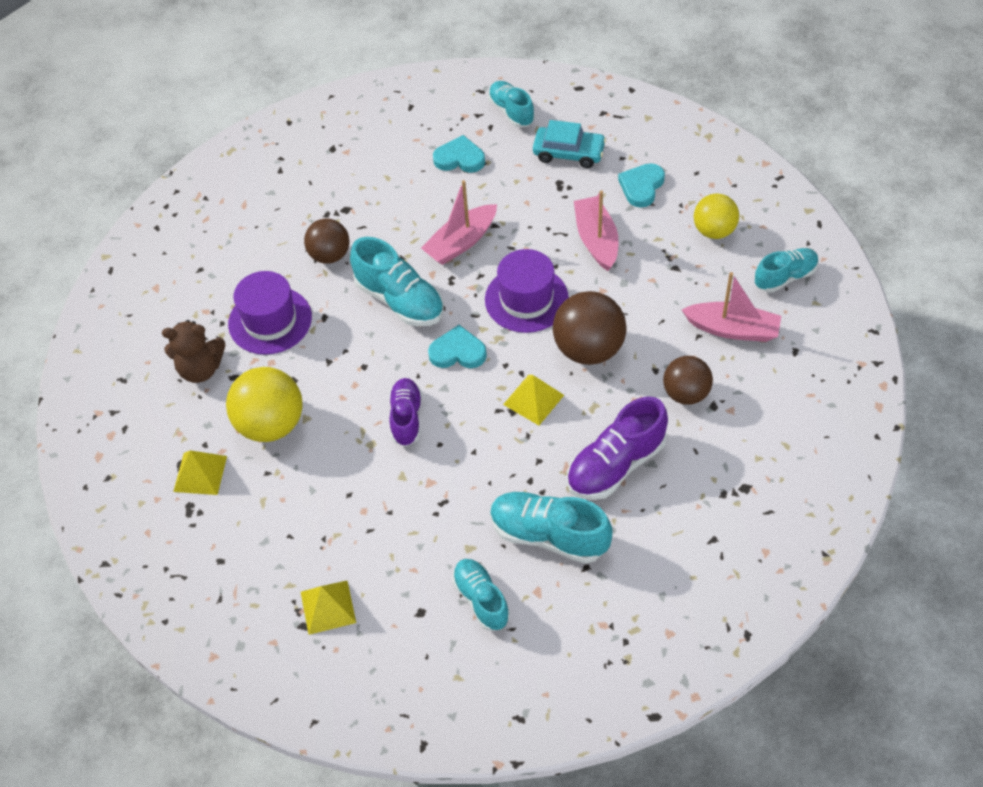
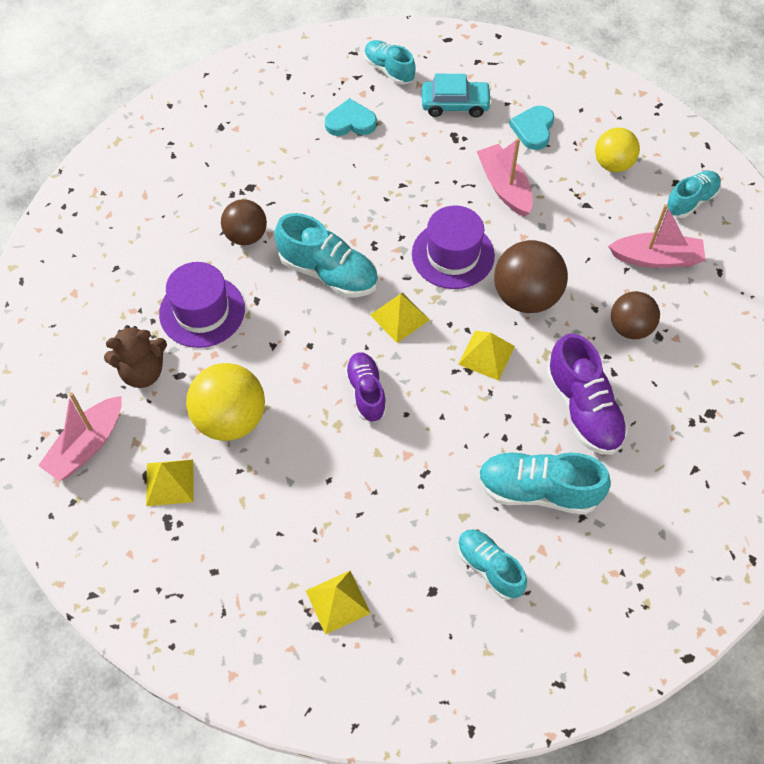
camera: 15 degrees left, 5 degrees up
(458, 352) = (399, 317): turquoise heart -> yellow pyramid
(461, 242) = (374, 206): pink boat -> pink boat (87, 445)
(616, 465) = (583, 409): purple shoe -> purple shoe turned 60 degrees counterclockwise

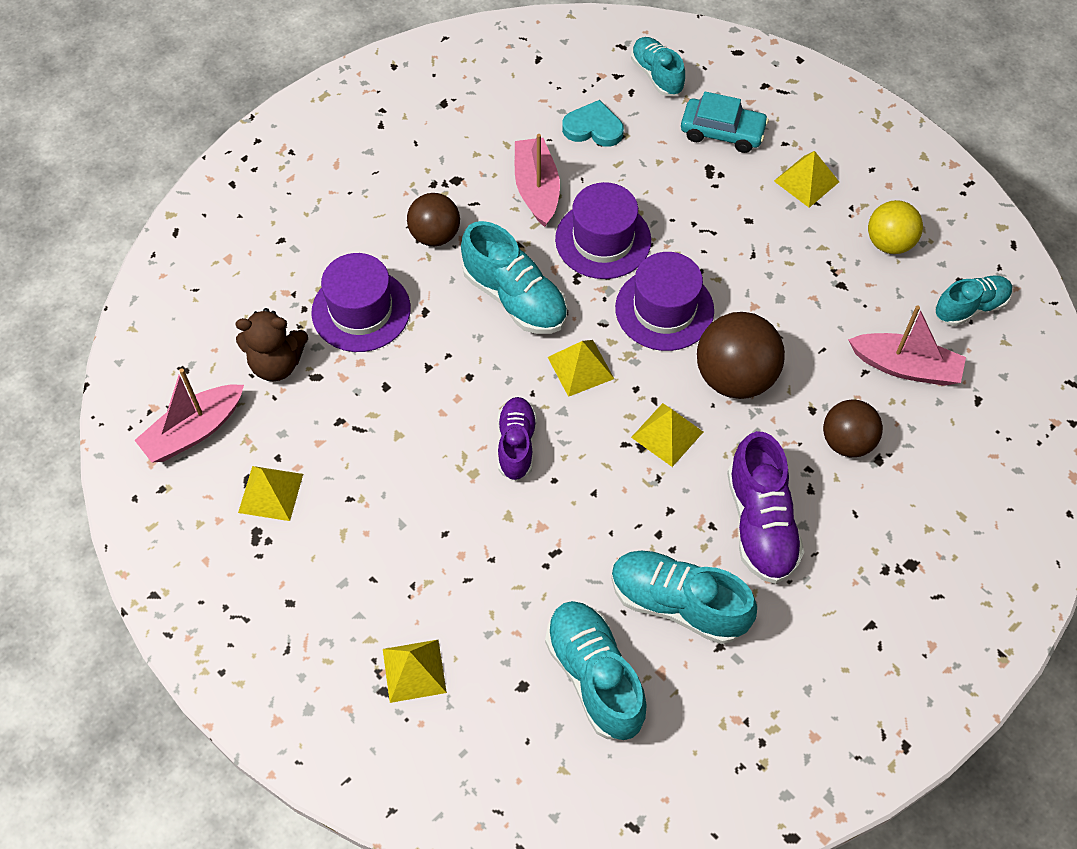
camera: 15 degrees right, 0 degrees up
(230, 419) = (357, 439): yellow ball -> none
(386, 210) = (603, 240): none -> purple hat
(489, 568) = (595, 676): turquoise shoe -> turquoise shoe, size x1.53
(504, 187) = (750, 243): pink boat -> pink boat (536, 189)
(533, 129) = (806, 181): turquoise heart -> yellow pyramid

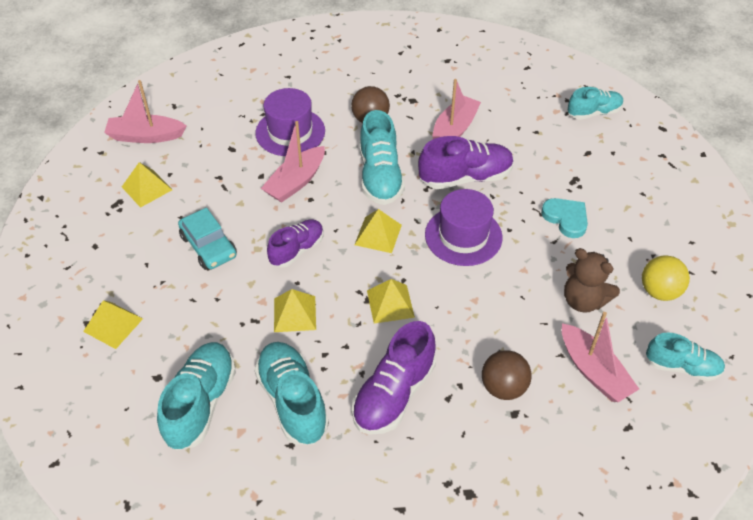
camera: 40 degrees right, 10 degrees down
(277, 364) = (220, 131): brown teddy bear -> brown teddy bear (583, 300)
(432, 367) = (296, 182): none -> pink boat
(593, 128) = (523, 118): turquoise heart -> turquoise heart (566, 218)
(603, 240) = (465, 177): purple hat -> purple shoe
(657, 75) = (593, 113): turquoise shoe -> turquoise shoe turned 60 degrees clockwise
(722, 132) = (605, 164): turquoise car -> turquoise car (208, 246)
(735, 377) = (467, 301): brown ball -> none
(806, 181) = (635, 222): yellow pyramid -> yellow pyramid (295, 313)

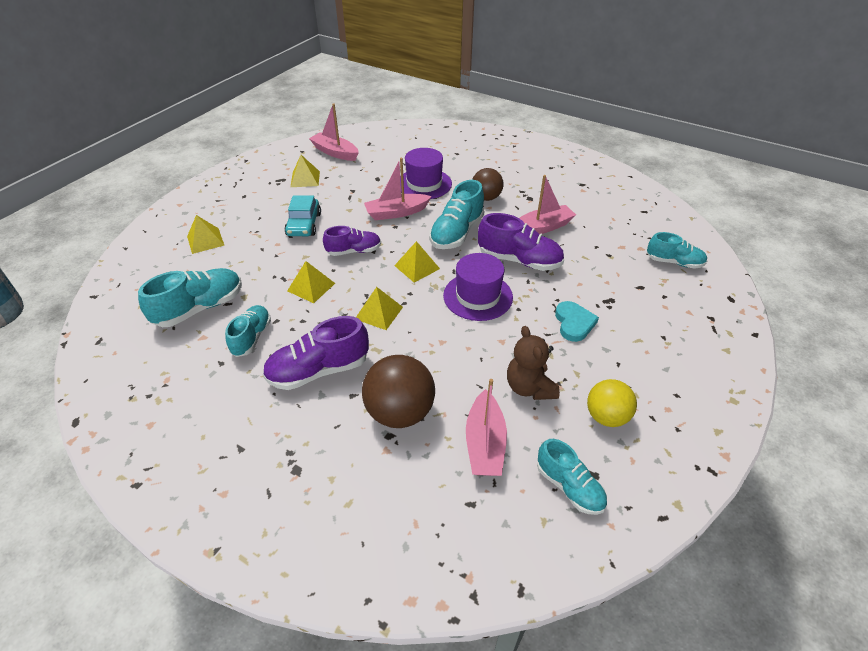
camera: 35 degrees right, 5 degrees down
(293, 401) = (252, 337): turquoise shoe -> turquoise shoe, size x0.66
(503, 387) = (400, 412): brown ball -> brown ball, size x1.53

